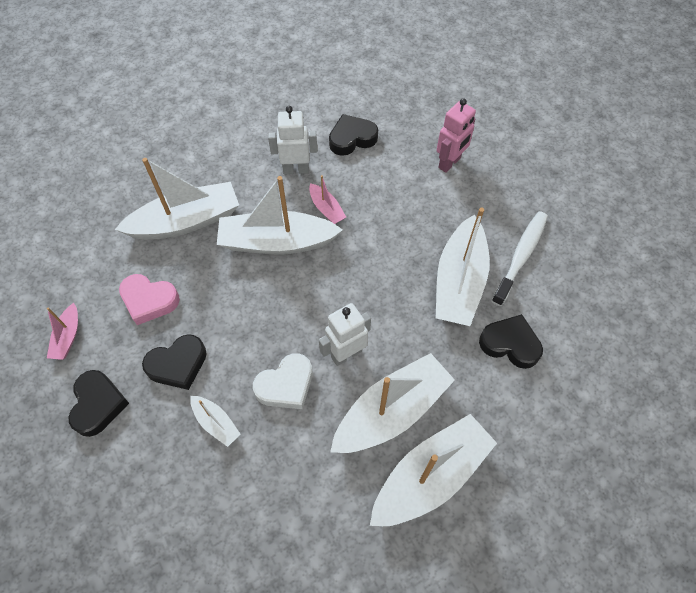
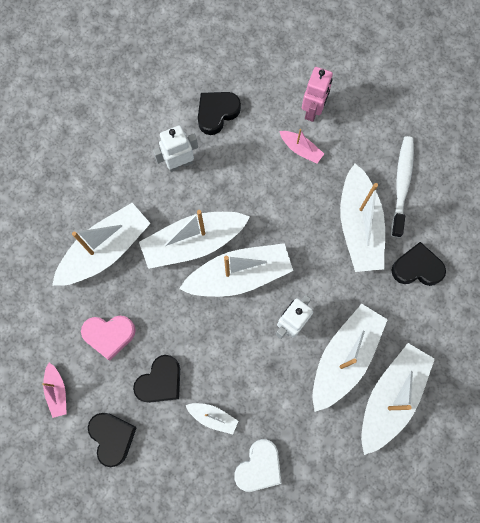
camera: 20 degrees left, 15 degrees up
(286, 385) = (254, 366): white heart -> white heart (259, 466)
(310, 288) = (239, 275): none -> white boat
(326, 209) = (223, 194): pink boat -> pink boat (301, 149)

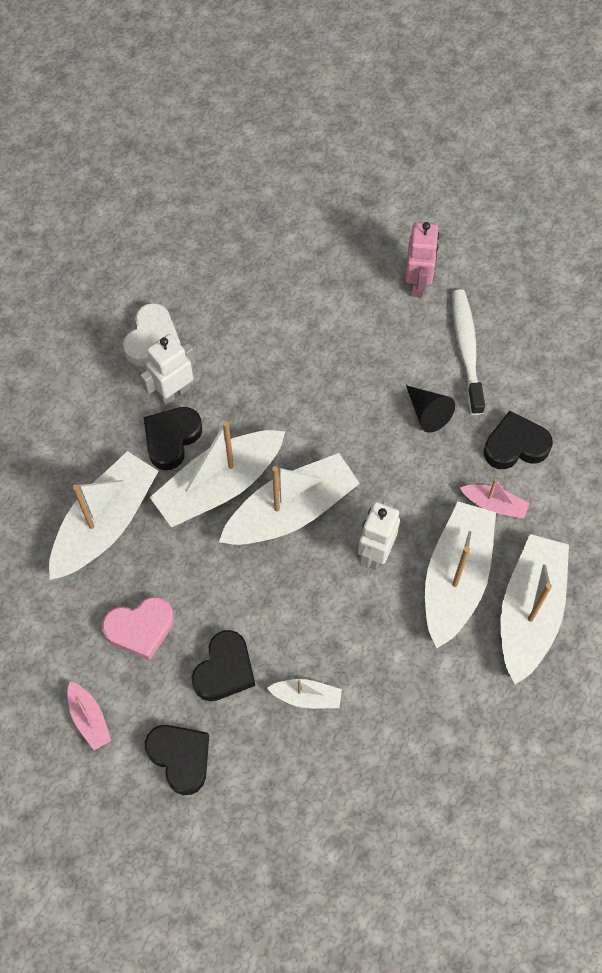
camera: 15 degrees left, 10 degrees down
(217, 113) = (205, 320): black heart -> black heart (171, 439)
(259, 466) = (385, 743): white heart -> white heart (152, 339)
(301, 149) = (326, 338): pink boat -> pink boat (494, 504)
(313, 110) = (328, 287): pink robot -> pink robot (417, 283)
(359, 226) = (427, 413): white boat -> black cone

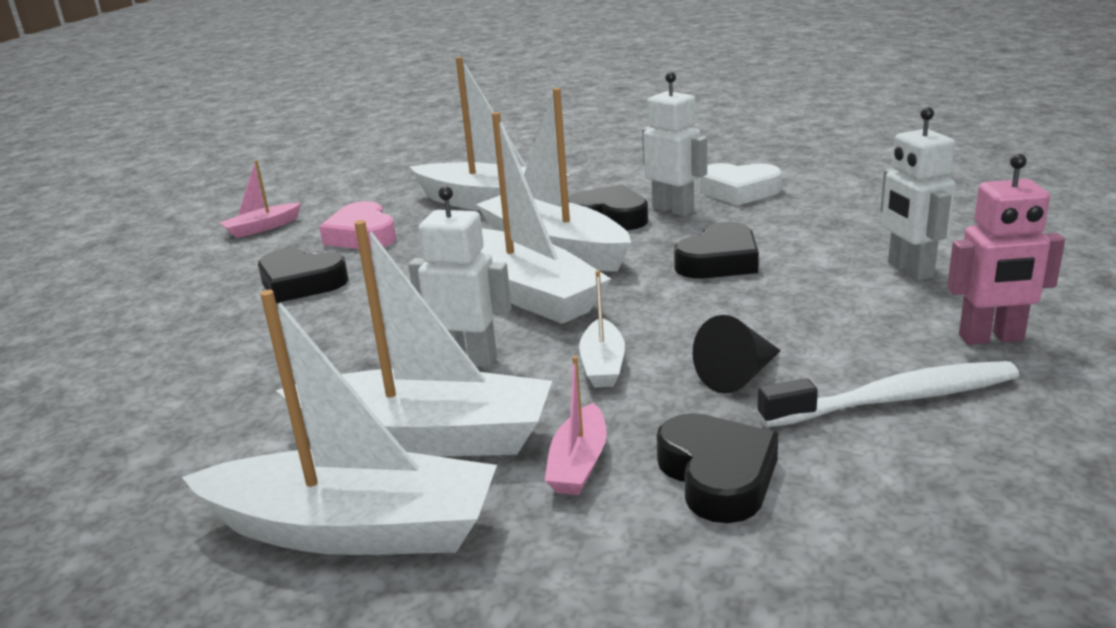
camera: 85 degrees right, 40 degrees down
(180, 758) = (197, 275): black heart -> black heart (719, 261)
(307, 697) = (248, 337): white boat -> white boat (603, 365)
(325, 286) = (909, 270): none -> white robot

